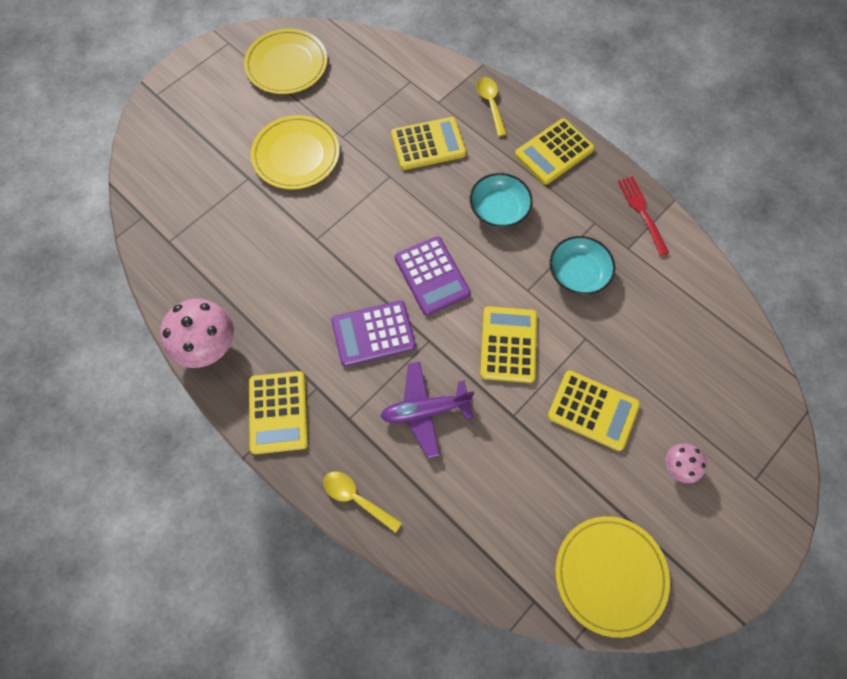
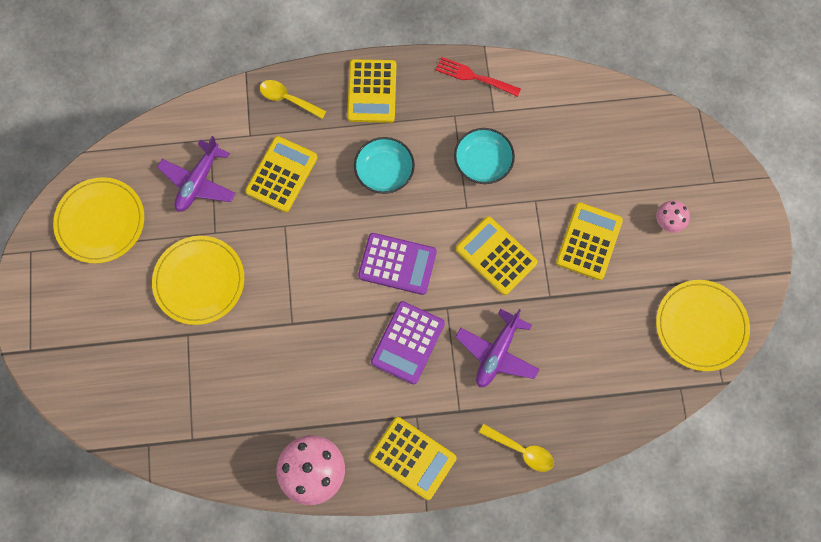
camera: 50 degrees left, 5 degrees up
(356, 498) = (521, 450): yellow spoon -> yellow spoon turned 135 degrees counterclockwise
(371, 98) = (199, 182): none -> purple plane
(593, 410) = (589, 241): yellow calculator -> yellow calculator turned 45 degrees counterclockwise

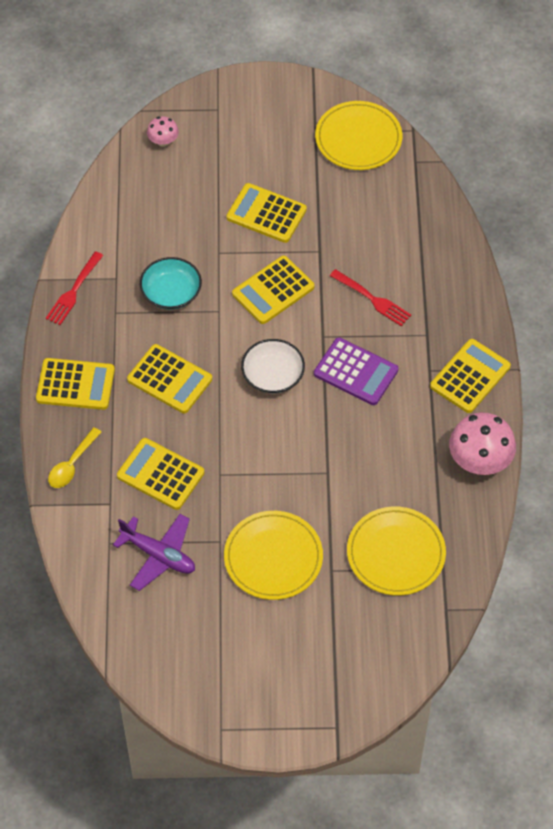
camera: 85 degrees left, 15 degrees down
(100, 221) = (193, 655): yellow plate -> yellow plate (396, 553)
(384, 171) = (169, 379): turquoise bowl -> yellow calculator
(397, 264) = (273, 375): purple calculator -> white bowl
(497, 353) = (372, 299): purple plane -> red fork
(521, 450) = (466, 288): yellow spoon -> none
(668, 221) = (253, 149): pink mushroom -> pink mushroom (163, 141)

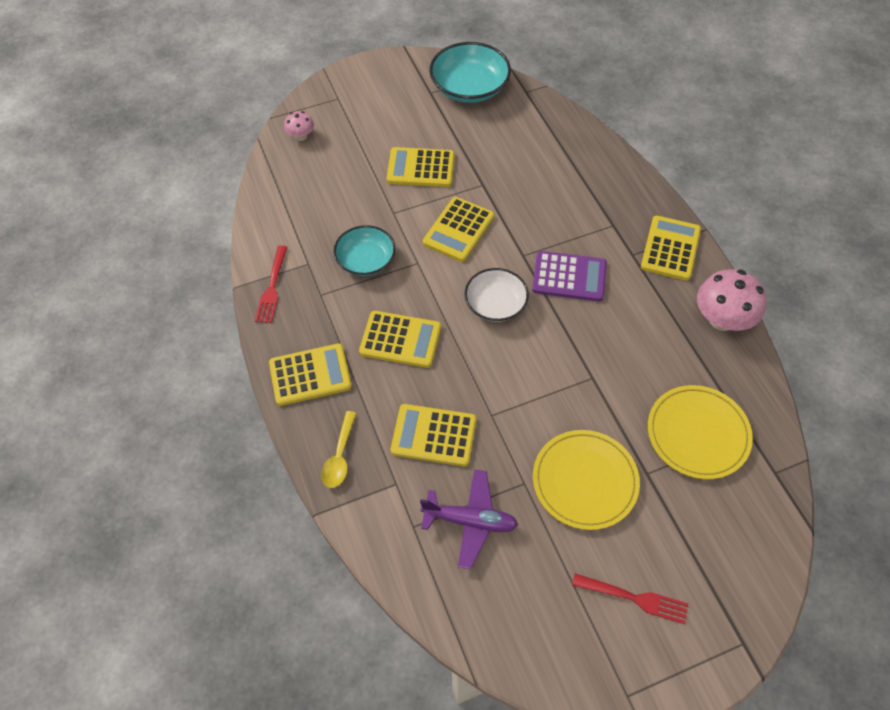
camera: 20 degrees left, 0 degrees up
(358, 138) = (469, 87): yellow plate -> turquoise bowl
(372, 299) = (549, 210): red fork -> red fork (633, 598)

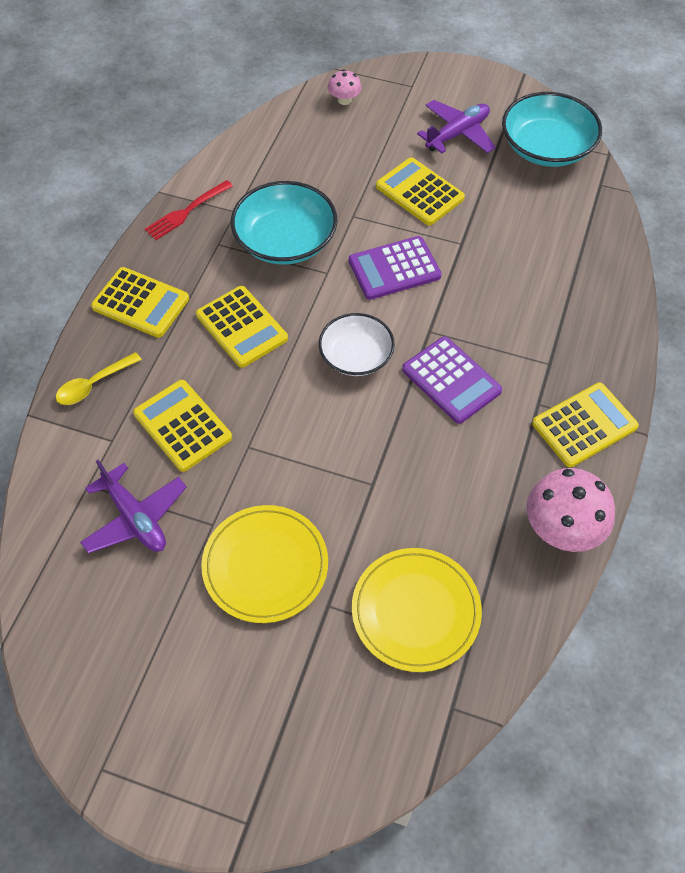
camera: 40 degrees right, 0 degrees up
(366, 260) = (285, 240): turquoise bowl -> turquoise bowl, size x1.51
(404, 113) = (457, 134): none -> purple plane
(458, 230) = (394, 269): yellow calculator -> purple calculator
(633, 598) = (195, 697): red fork -> none

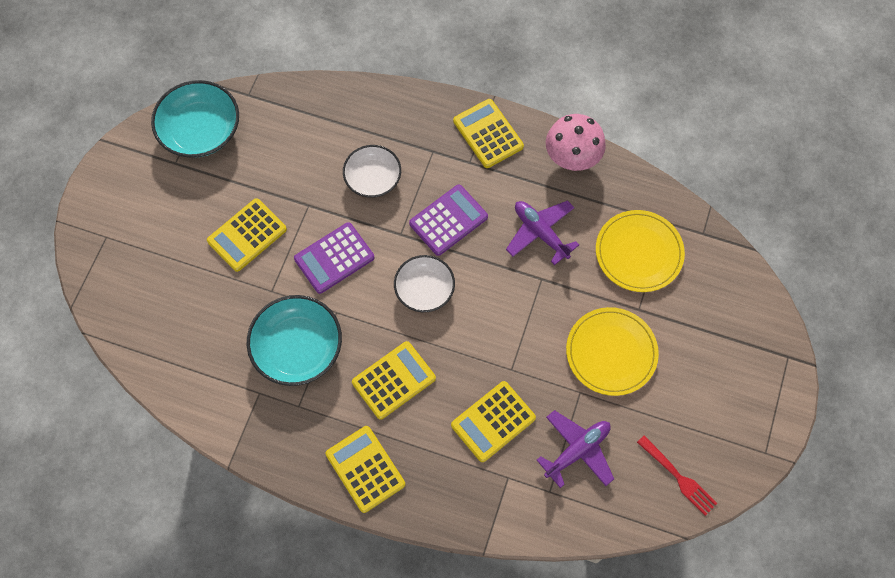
camera: 90 degrees left, 10 degrees up
(93, 385) = (453, 500): yellow spoon -> none
(140, 303) = (365, 469): yellow calculator -> yellow calculator turned 60 degrees counterclockwise
(187, 211) = (256, 437): red fork -> red fork (678, 477)
(344, 100) = (119, 298): pink mushroom -> none
(394, 269) = (334, 258): purple calculator -> purple calculator turned 75 degrees clockwise
(457, 134) = (176, 201): purple plane -> purple plane (540, 233)
(503, 302) = (373, 178): none -> white bowl

